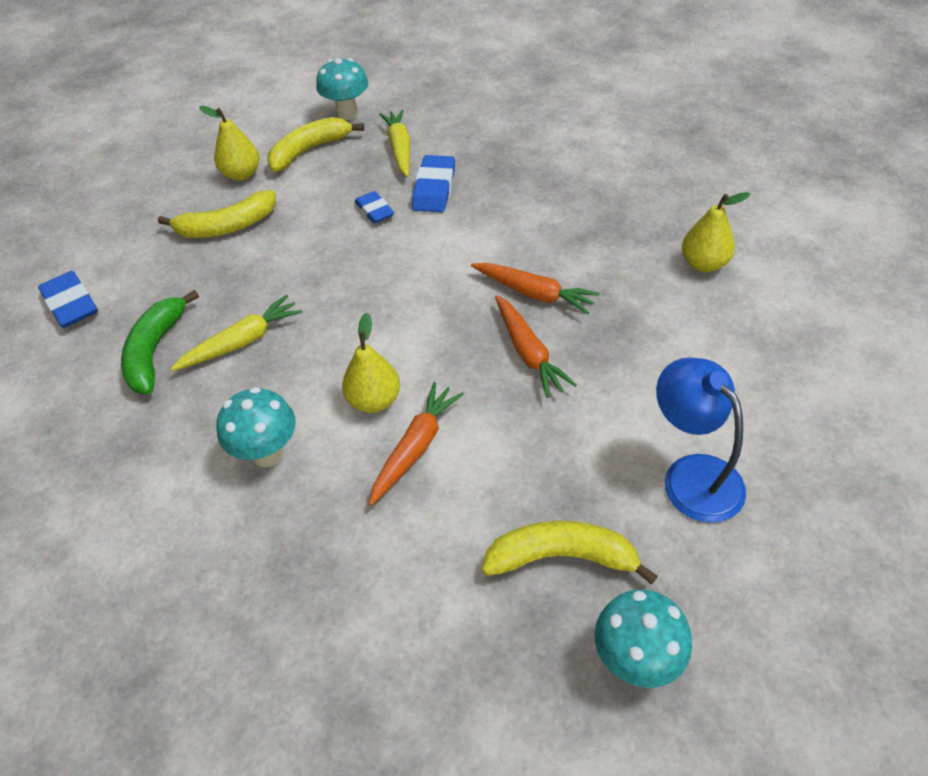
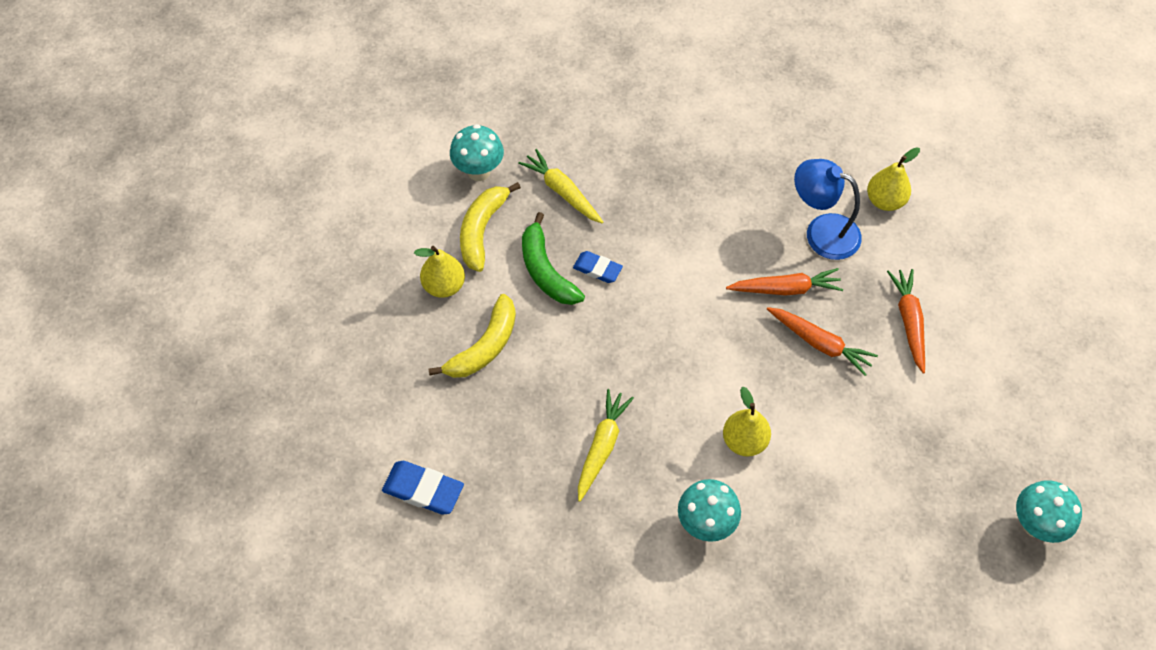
camera: 35 degrees left, 10 degrees up
(155, 350) = (540, 491): green banana -> green banana (546, 270)
(416, 447) = (803, 461): orange carrot -> orange carrot (909, 322)
(434, 188) = (628, 222): blue eraser -> none
(562, 557) = (951, 485): yellow banana -> none
(692, 475) = (988, 383): blue lamp -> blue lamp (821, 232)

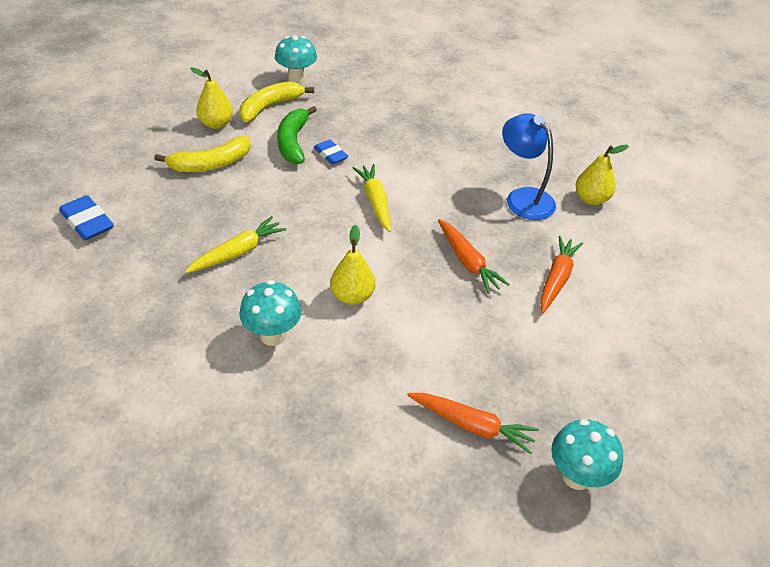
camera: 25 degrees right, 15 degrees down
(562, 192) = (344, 108): yellow carrot -> yellow carrot (375, 202)
(785, 289) = (466, 219): orange carrot -> orange carrot (472, 425)

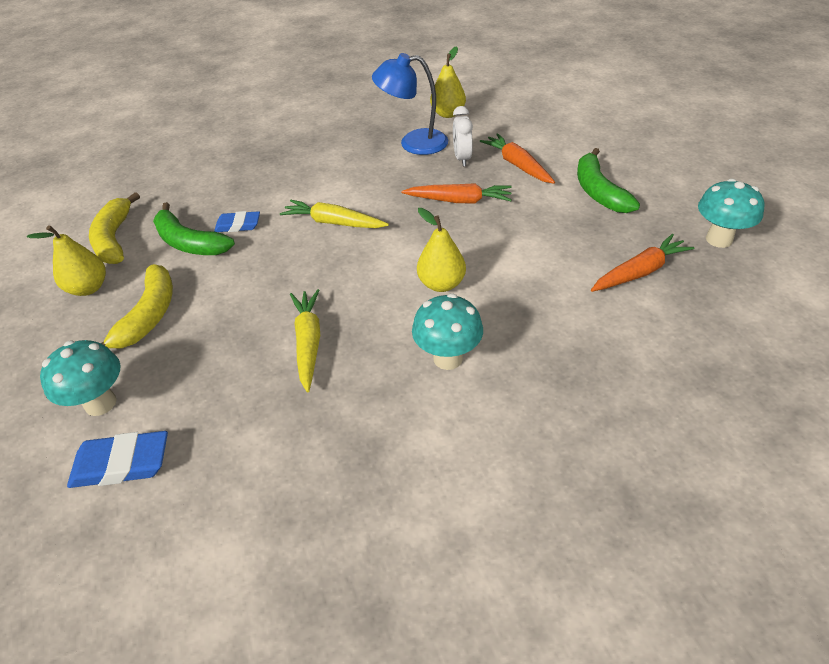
camera: 50 degrees left, 0 degrees up
(296, 79) = (97, 205): turquoise mushroom -> turquoise mushroom (100, 403)
(530, 238) = (462, 158): none -> white clock
(570, 353) = (598, 191): none -> green banana

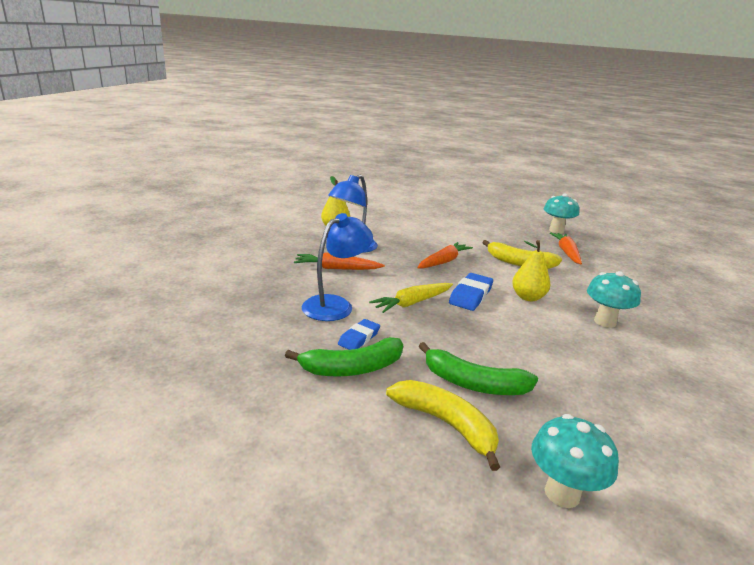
camera: 60 degrees left, 20 degrees down
(88, 288) = (354, 451): yellow pear -> none
(114, 238) = (281, 408): yellow banana -> yellow banana (519, 263)
(121, 464) = (657, 502): blue eraser -> blue eraser (470, 295)
(282, 190) = (335, 305): none -> blue lamp
(308, 343) = (552, 360): yellow carrot -> none
(462, 158) = (396, 244): white clock -> none
(517, 165) = (428, 236): orange carrot -> orange carrot (337, 268)
(598, 191) = (483, 232): green banana -> green banana (473, 383)

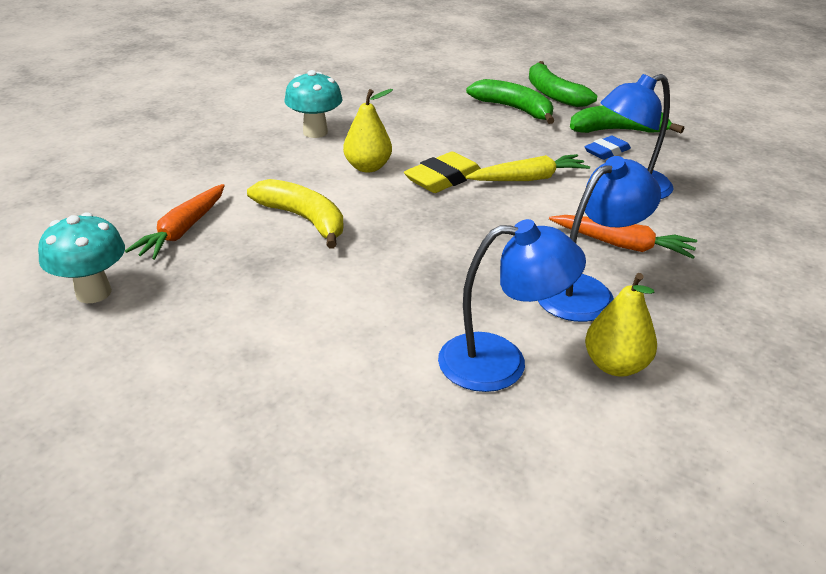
camera: 160 degrees left, 10 degrees up
(380, 226) = (501, 362): none -> blue lamp
(443, 261) = (433, 238): orange carrot -> none
(446, 424) = (553, 94): yellow banana -> green banana
(470, 295) = (443, 178): blue eraser -> yellow eraser
(562, 493) = (502, 65): turquoise mushroom -> none

